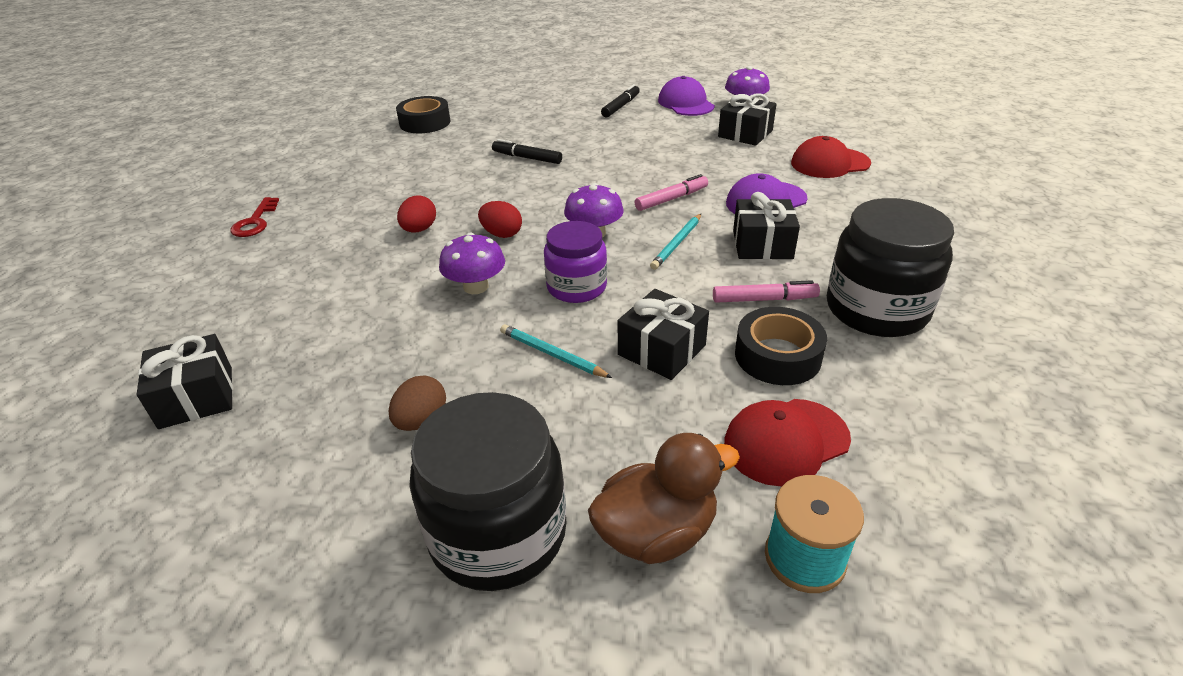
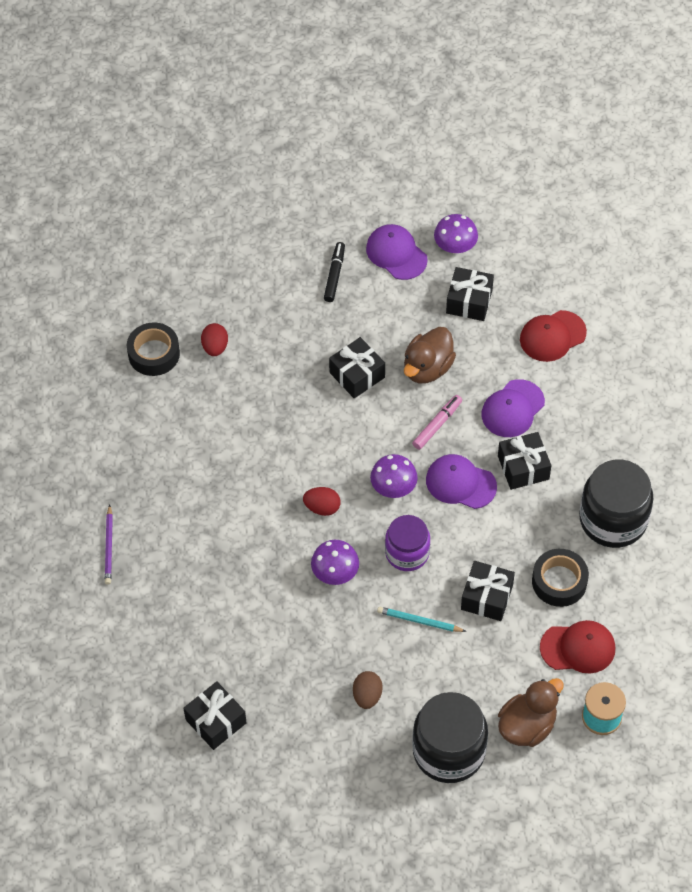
camera: 20 degrees left, 20 degrees up
(255, 222) = (109, 547): red key -> purple pencil
(419, 229) = (253, 520): red egg -> red egg (215, 347)
(527, 158) = (287, 393): black marker -> none
(604, 158) = (357, 375): none -> black gift
(677, 243) = (460, 483): turquoise pencil -> purple cap
(681, 164) = (427, 368): none -> brown duck
(764, 299) = (538, 529): pink marker -> none
(786, 441) = (578, 648): red cap -> red cap turned 135 degrees counterclockwise

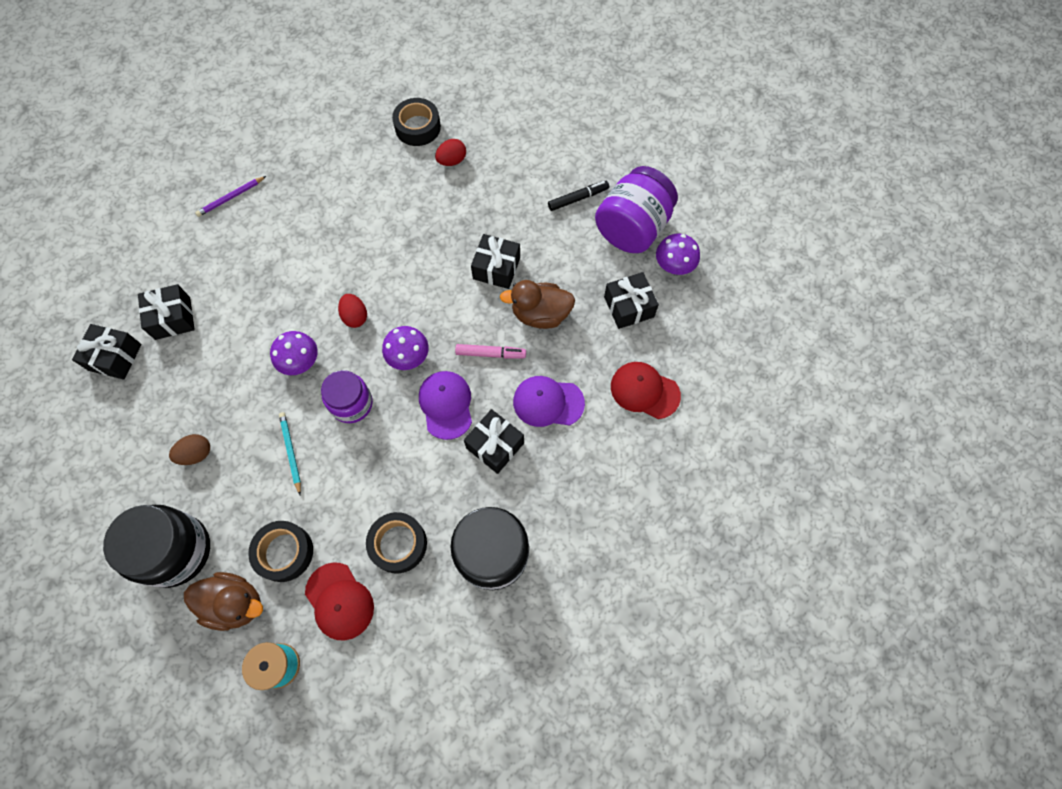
camera: 55 degrees right, 10 degrees up
(396, 254) = (632, 228): purple cap -> purple jar
(487, 597) = (346, 492): black gift -> black gift (173, 318)
(508, 668) = (284, 552): none -> black tape

